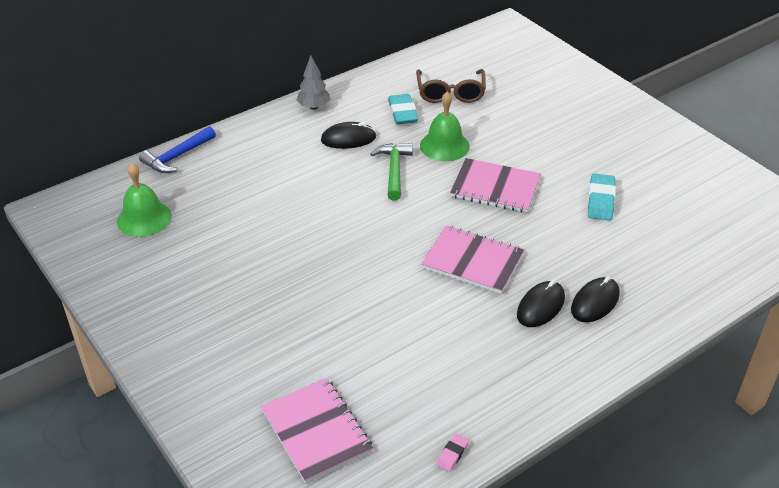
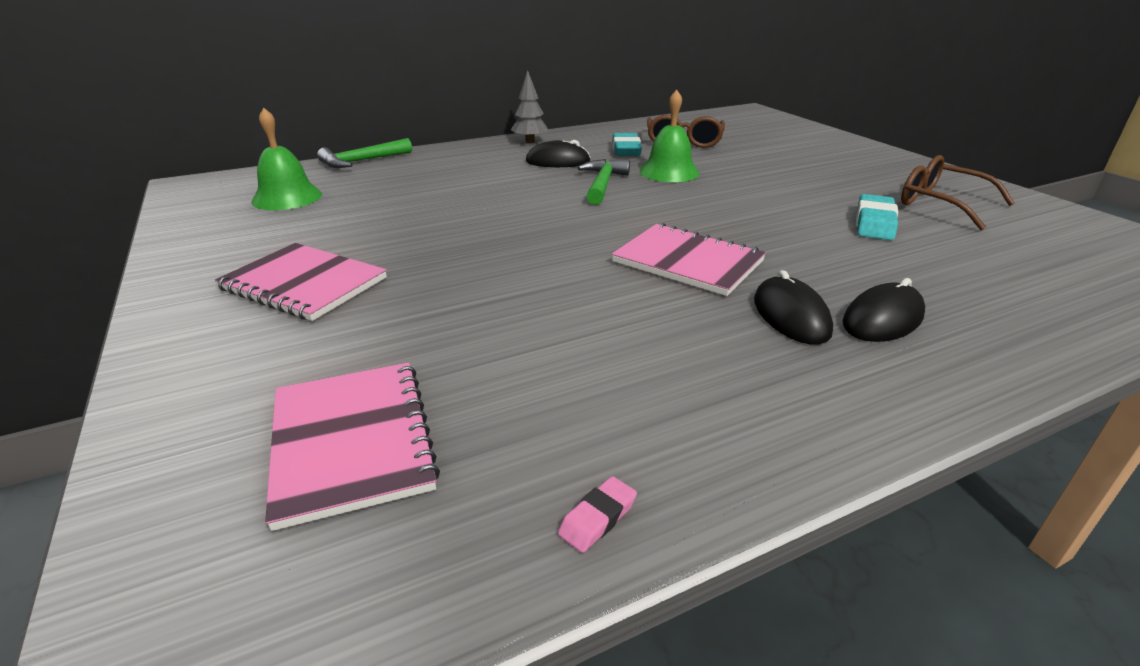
camera: 10 degrees right, 10 degrees down
(177, 157) = (362, 161): blue hammer -> green hammer
(495, 187) = (728, 204): pink notebook -> pink notebook (304, 284)
(540, 306) = (790, 316): black mouse -> black mouse turned 60 degrees counterclockwise
(651, 170) = (941, 204): none -> brown glasses

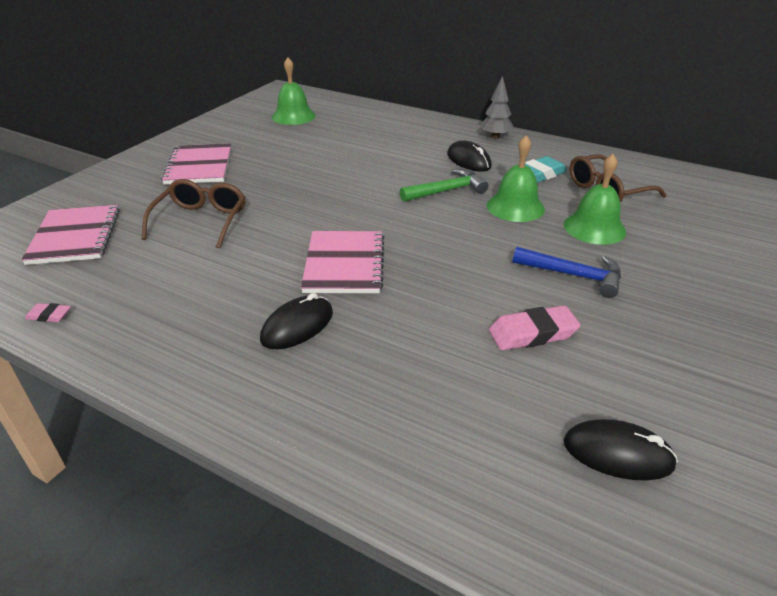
camera: 55 degrees right, 5 degrees up
(351, 441) = (75, 236): pink notebook -> pink notebook turned 45 degrees counterclockwise
(362, 161) = (372, 108): green hammer -> none
(736, 161) = (594, 228): none -> green bell
(800, 187) = (574, 275): none -> blue hammer
(874, 223) = (532, 333): turquoise eraser -> pink eraser
(882, 319) = (329, 369): black mouse -> black mouse (617, 453)
(941, 204) = (651, 368): brown glasses -> brown glasses (201, 221)

